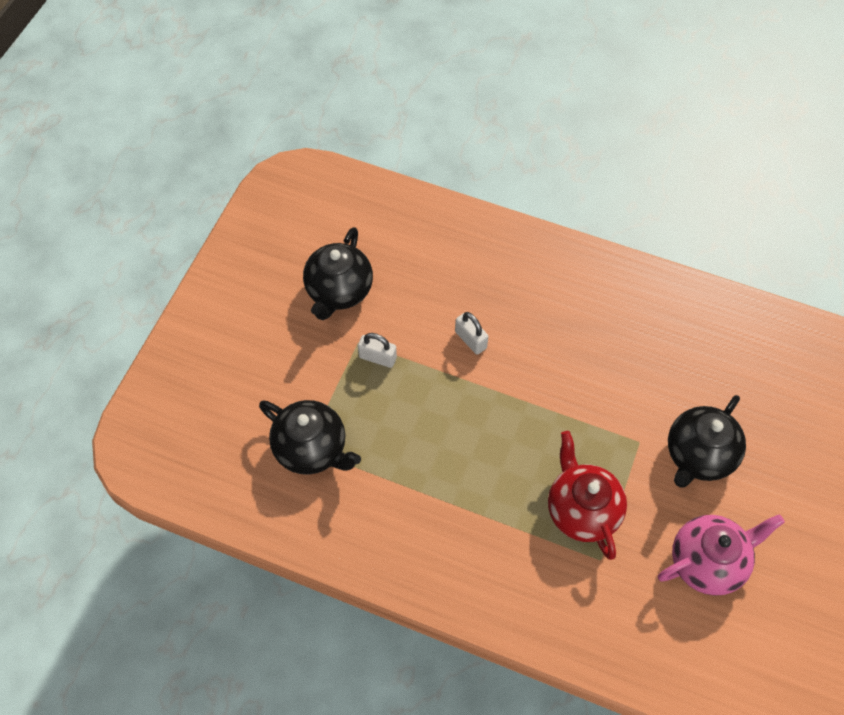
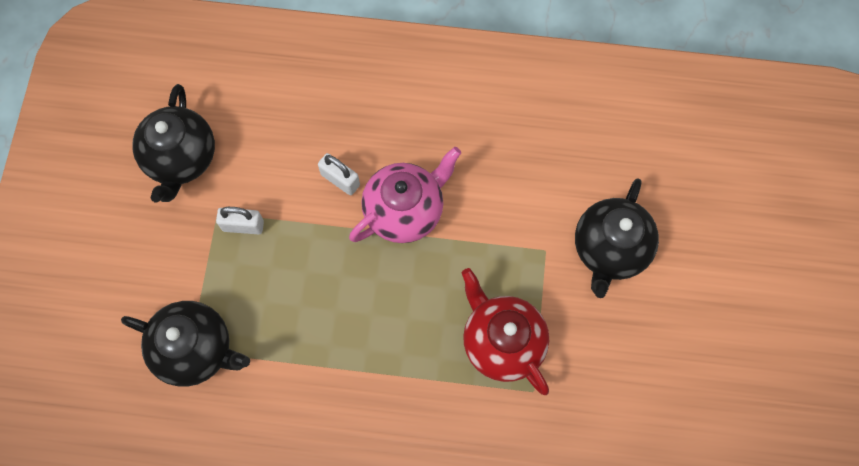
camera: 15 degrees left, 10 degrees up
(708, 562) = (643, 364): pink teapot -> pink teapot (405, 211)

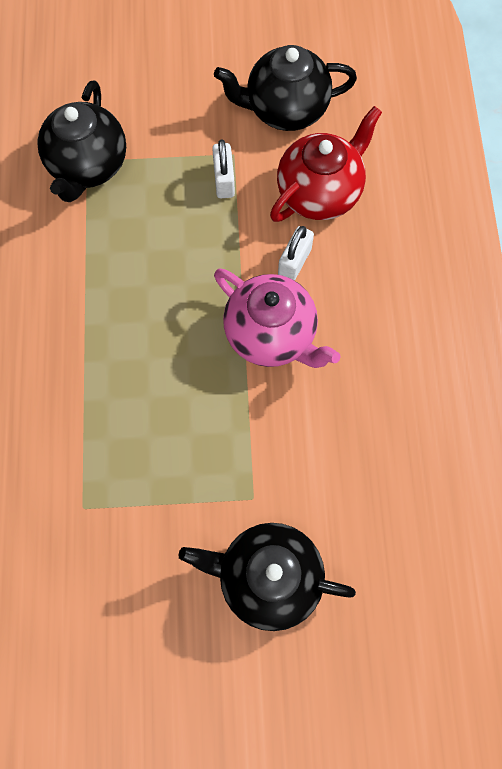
camera: 80 degrees right, 0 degrees up
(501, 342) = (135, 464): red teapot -> red teapot (320, 192)

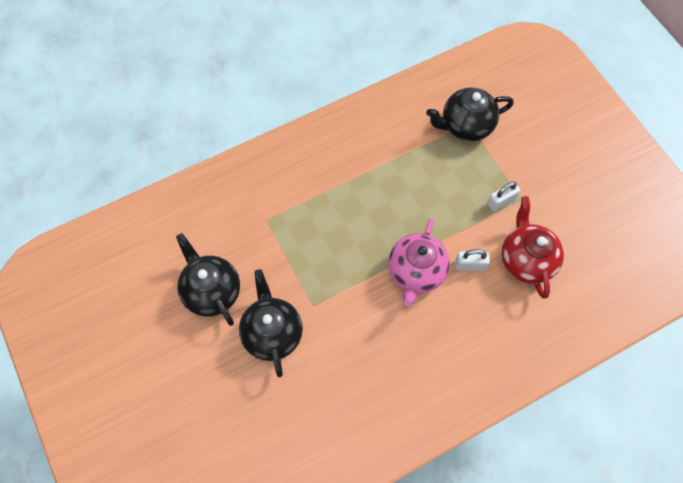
camera: 65 degrees right, 5 degrees down
(285, 109) = (571, 214): black teapot -> black teapot (211, 291)
(320, 192) = (526, 260): red teapot -> red teapot turned 120 degrees counterclockwise

